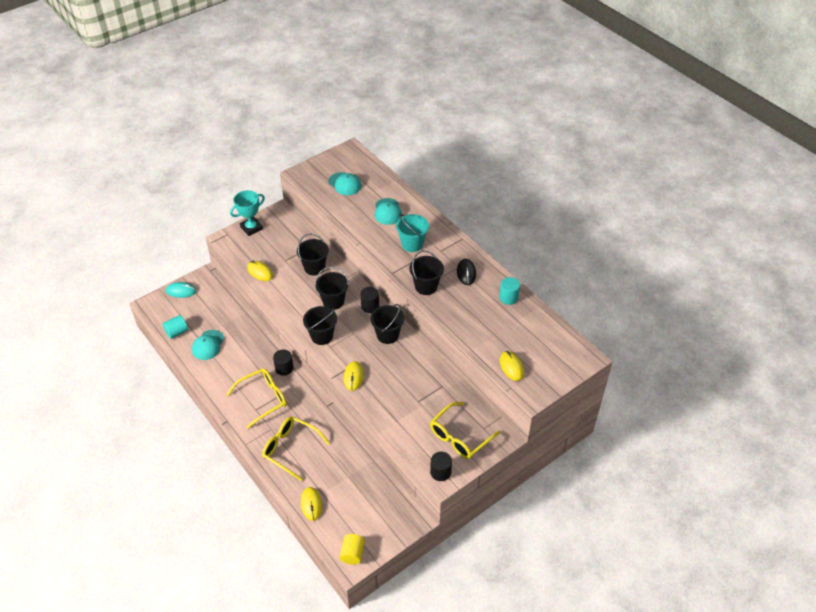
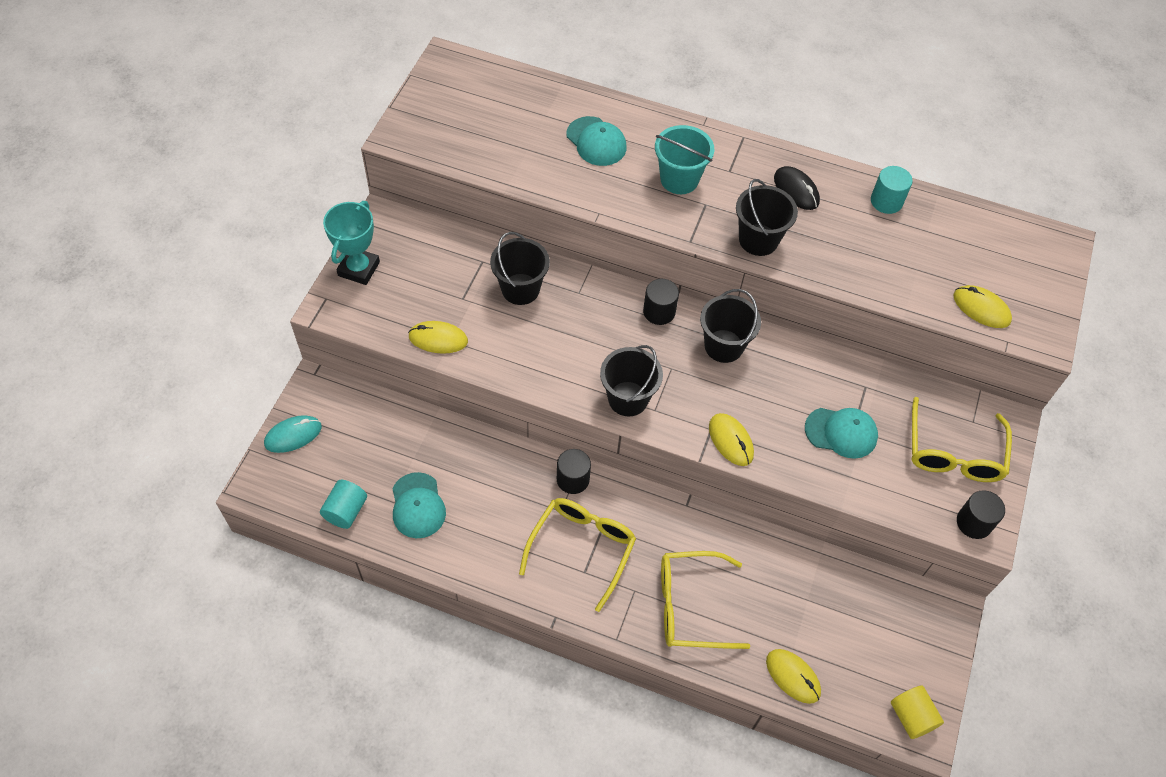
camera: 35 degrees left, 10 degrees up
(333, 301) = (597, 331): black bucket -> none
(345, 184) = (488, 123): turquoise cap -> turquoise cap (841, 432)

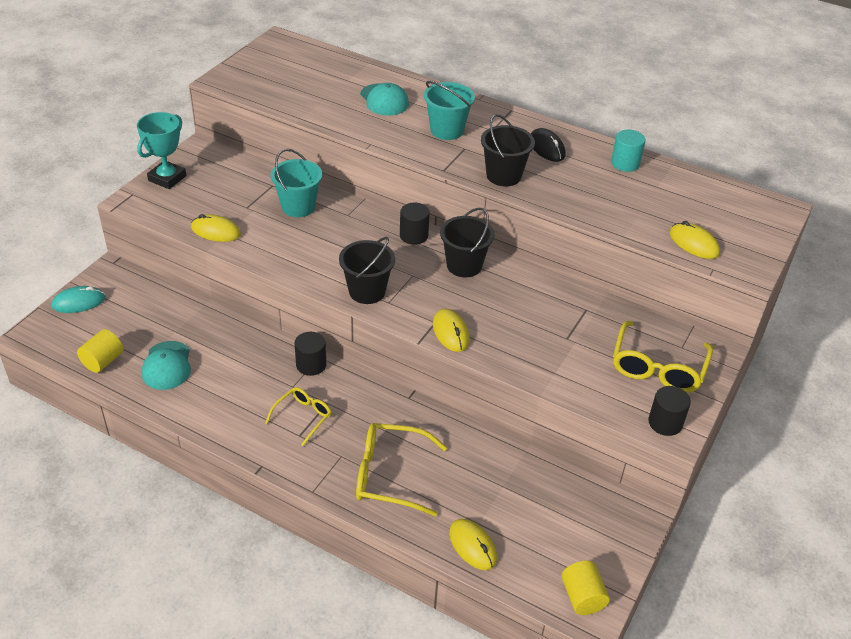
camera: 10 degrees right, 15 degrees down
(346, 511) = (103, 361): turquoise cylinder -> yellow cylinder
(520, 289) = (298, 207): black bucket -> turquoise bucket
(582, 548) = (303, 417): yellow glasses -> yellow glasses, size x0.60
(841, 432) = (554, 339): turquoise cap -> none

